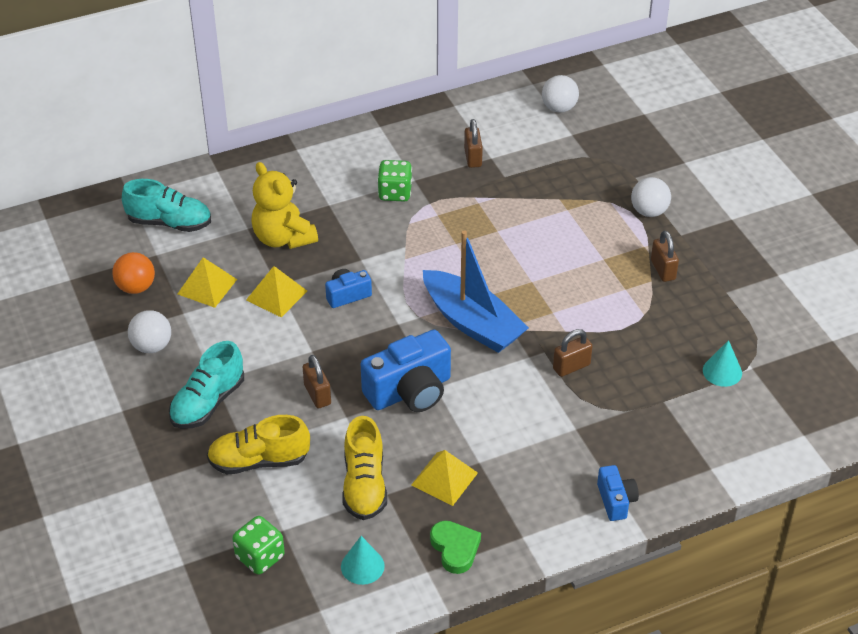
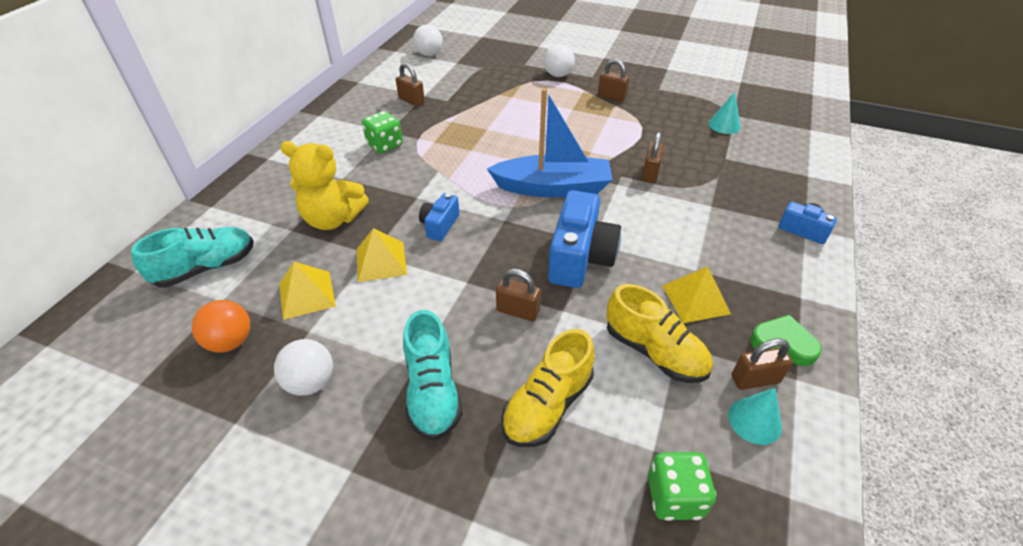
camera: 45 degrees left, 0 degrees up
(400, 549) = (755, 379): none -> brown padlock

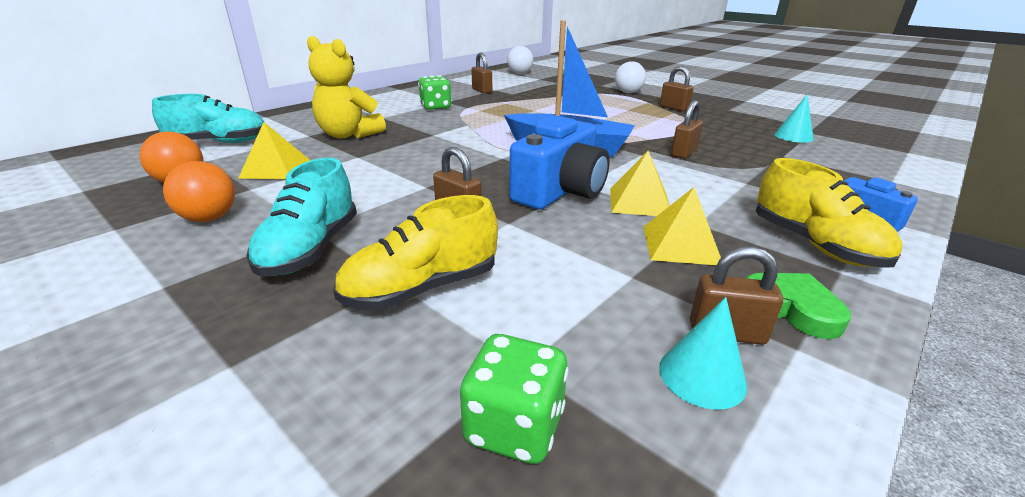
camera: 20 degrees right, 15 degrees down
(311, 382) = (209, 218): white ball -> orange ball
(381, 261) = (361, 162): yellow pyramid -> yellow pyramid (639, 202)
(440, 225) = (436, 151): blue camera -> none
(654, 352) = (594, 275): yellow shoe -> yellow shoe (815, 245)

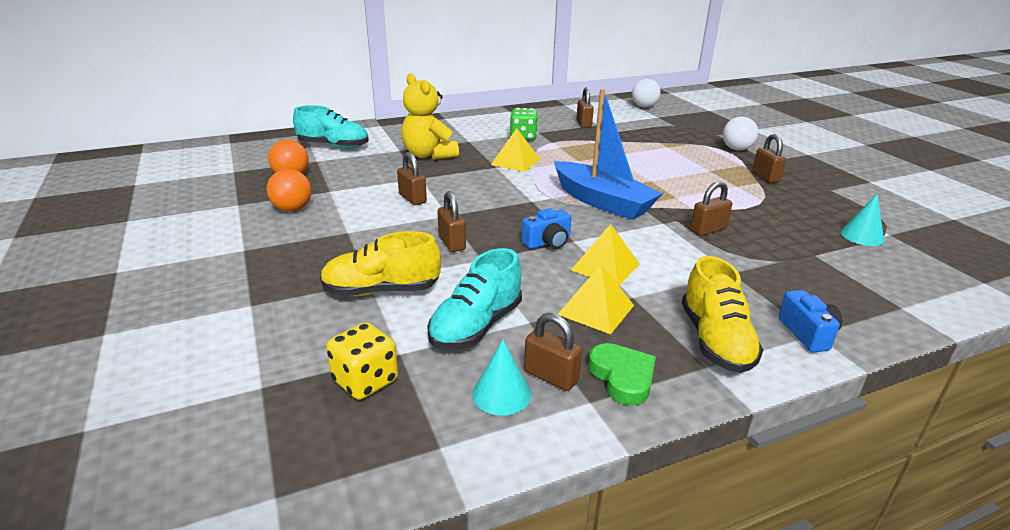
camera: 25 degrees right, 0 degrees up
(275, 168) = (356, 177): yellow pyramid -> yellow pyramid (515, 162)
(310, 249) = (336, 246): turquoise shoe -> turquoise shoe (476, 326)
(368, 178) = (412, 199): none -> brown padlock
(514, 426) = (365, 381): green dice -> yellow dice
(560, 191) = (548, 242): blue camera -> blue camera, size x0.53

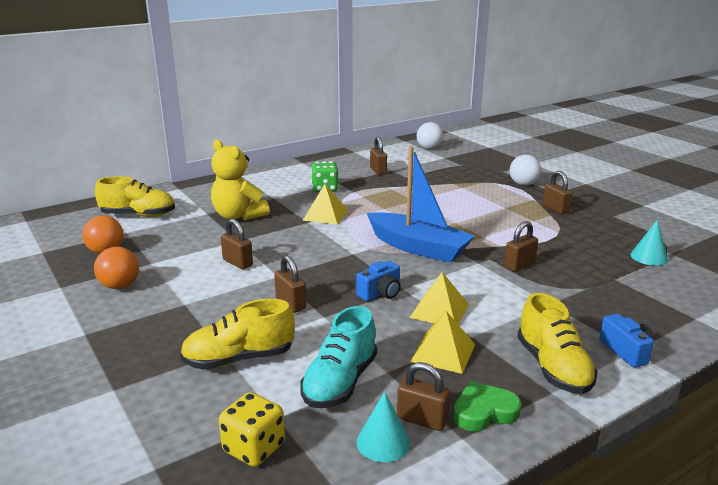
camera: 10 degrees left, 5 degrees down
(334, 146) = (138, 215): turquoise shoe -> yellow shoe
(622, 377) = (484, 411): green heart -> green heart turned 75 degrees counterclockwise

